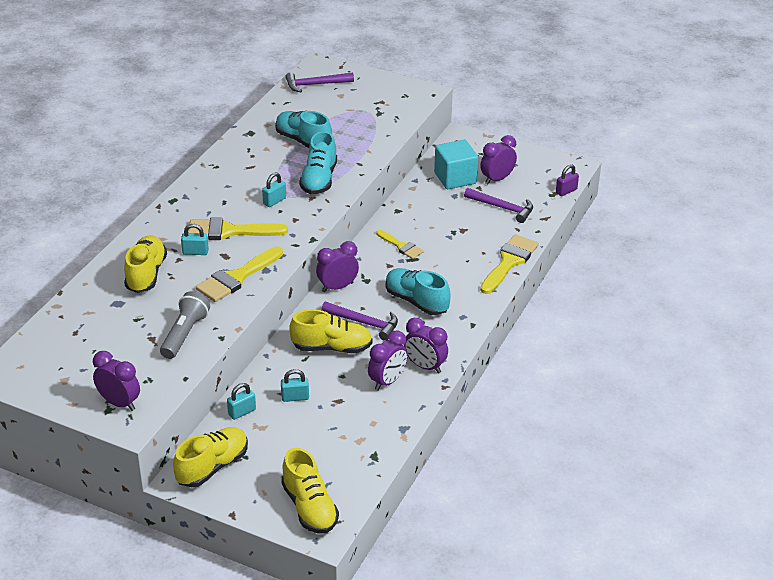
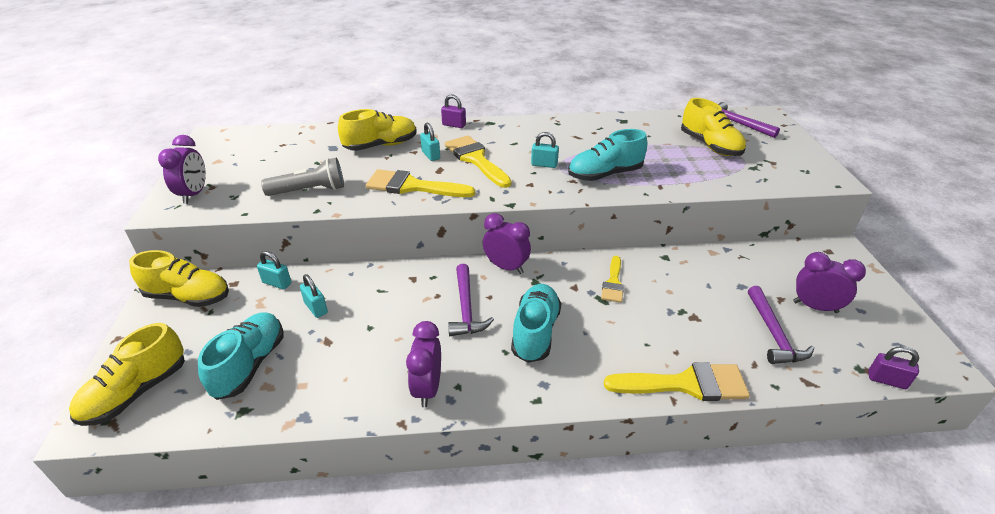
camera: 60 degrees right, 0 degrees up
(154, 221) = (454, 125): none -> purple padlock
(303, 141) = (649, 146): turquoise shoe -> turquoise shoe (250, 365)
(332, 347) = (410, 301): yellow shoe -> yellow shoe (710, 146)
(387, 381) = (381, 367): purple clock -> none
(455, 178) = (770, 274): turquoise cube -> none

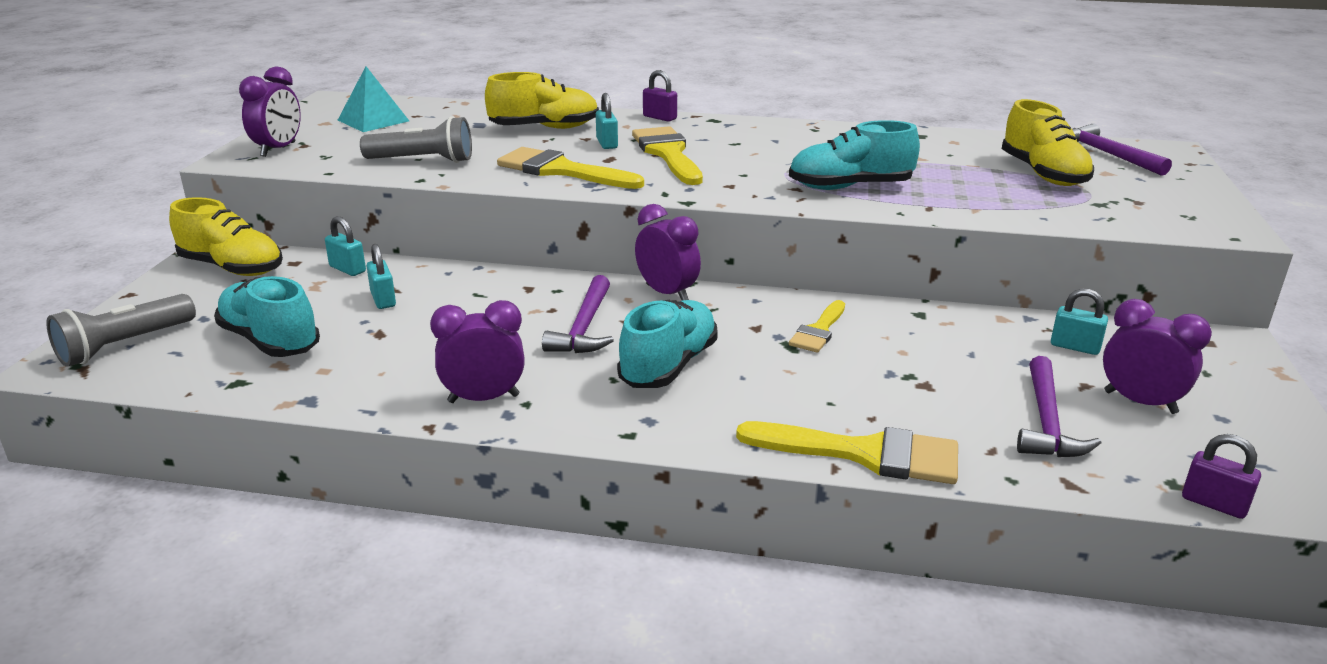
camera: 15 degrees right, 10 degrees down
(136, 392) = (124, 345): yellow shoe -> grey flashlight
(250, 365) = (270, 341): turquoise shoe -> turquoise shoe turned 75 degrees counterclockwise
(253, 154) = (373, 120): none -> turquoise pyramid
(427, 388) = (483, 399): purple clock -> purple clock turned 60 degrees clockwise
(544, 164) = (764, 168): turquoise padlock -> turquoise padlock (1075, 347)

